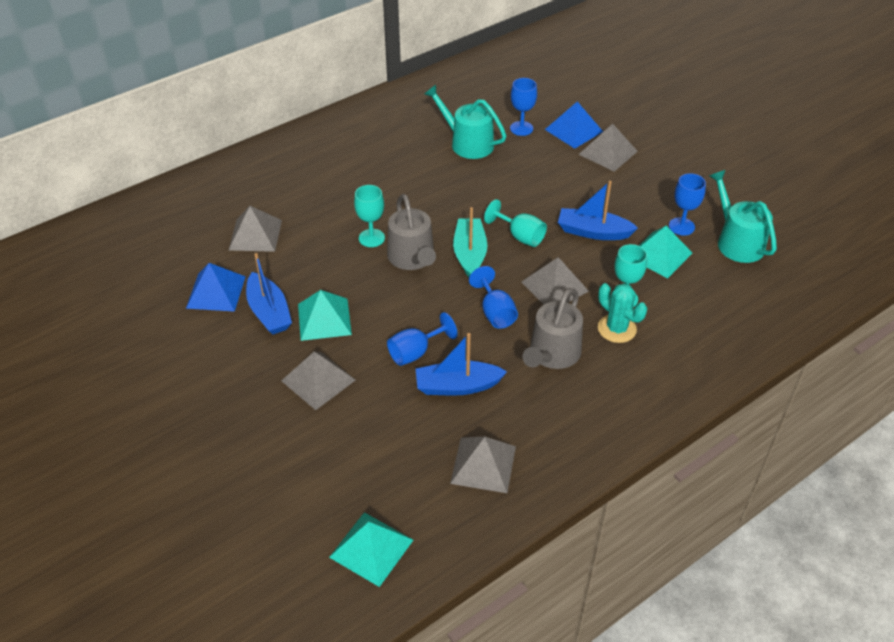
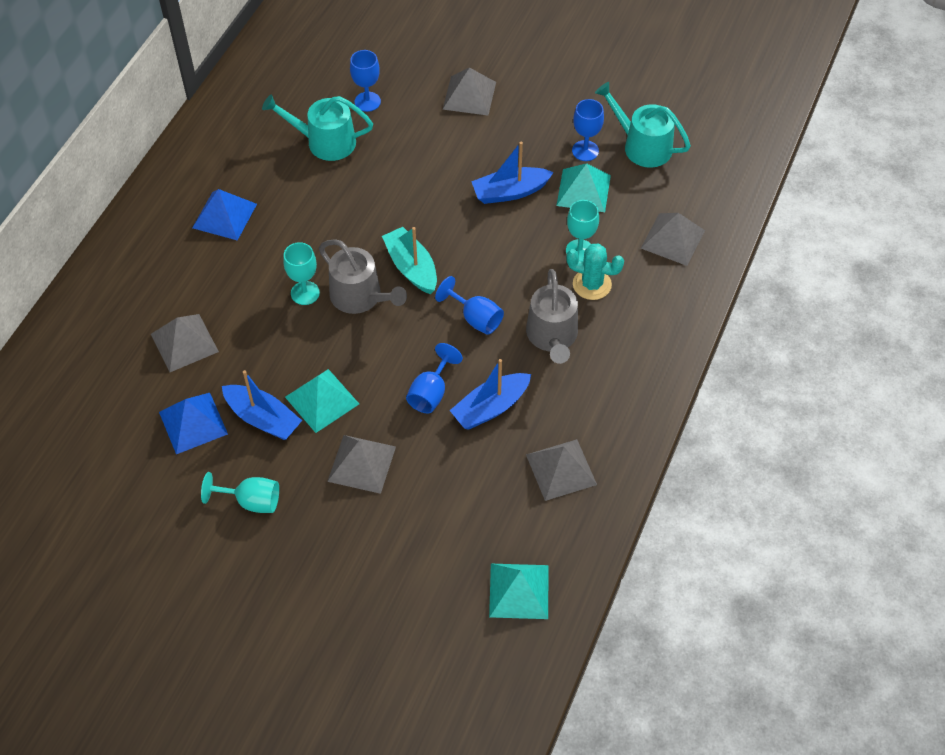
camera: 30 degrees left, 10 degrees up
(520, 236) = (446, 227): turquoise goblet -> turquoise goblet (251, 501)
(554, 286) = (511, 266): grey pyramid -> grey pyramid (673, 239)
(573, 130) = (420, 82): blue pyramid -> blue pyramid (224, 216)

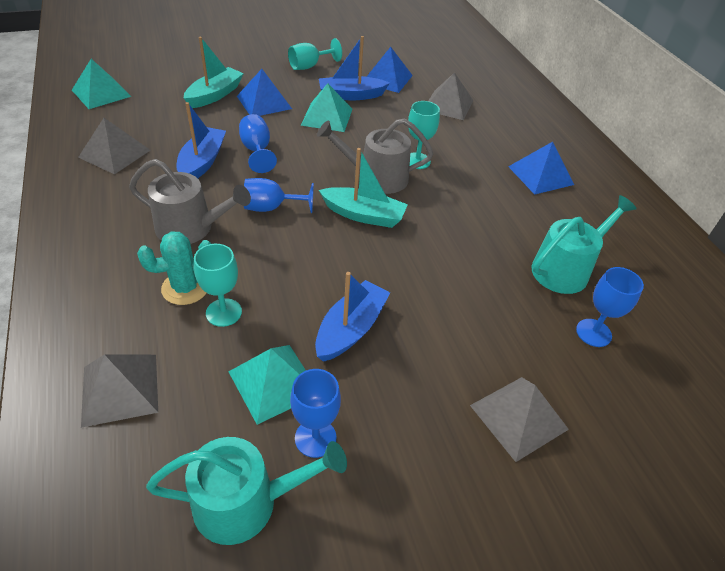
camera: 135 degrees right, 10 degrees down
(361, 463) = (264, 102): grey pyramid -> blue pyramid
(401, 509) = (215, 95): none -> turquoise boat
(552, 336) = (191, 228): grey watering can -> grey watering can turned 150 degrees clockwise

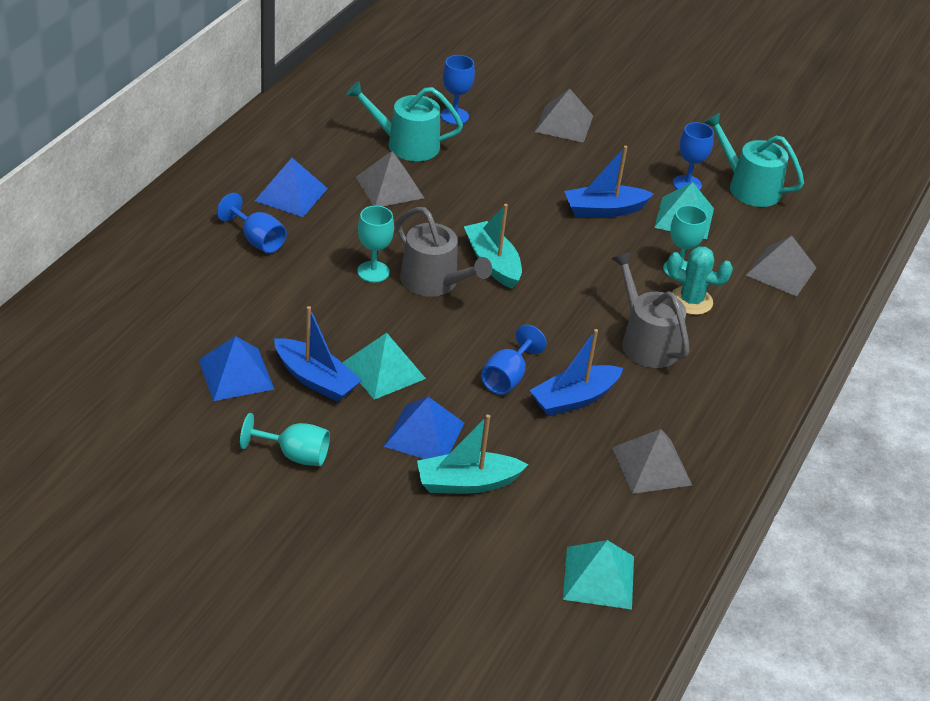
camera: 135 degrees left, 5 degrees down
(271, 208) = (561, 316): blue goblet -> blue goblet (257, 240)
(448, 105) = (234, 300): grey pyramid -> grey pyramid (389, 187)

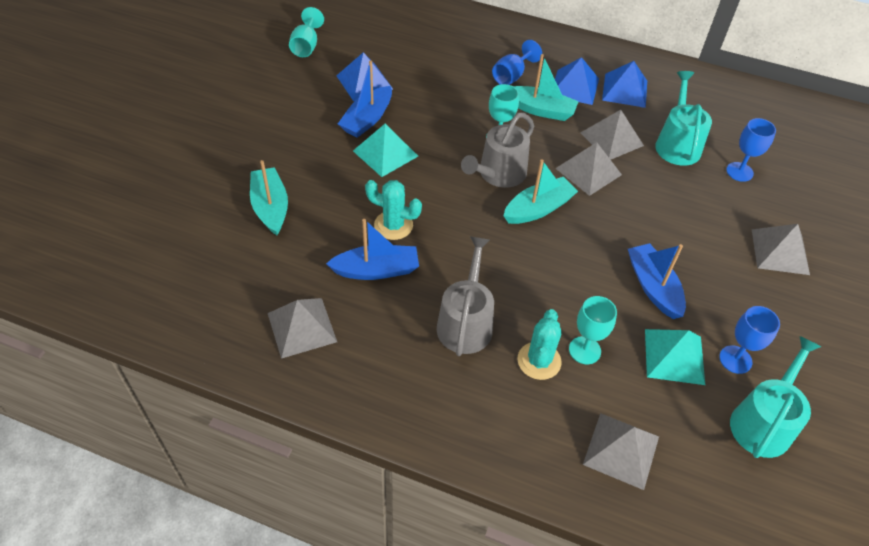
camera: 85 degrees right, 10 degrees up
(294, 455) = (289, 117): turquoise goblet -> turquoise goblet (306, 46)
(328, 229) = (540, 110): none -> turquoise boat
(424, 434) = (319, 180): blue pyramid -> blue pyramid (625, 90)
(439, 215) = (588, 171): none -> grey pyramid
(507, 378) = (393, 225): blue goblet -> turquoise cactus
(574, 399) = (376, 270): blue boat -> blue boat turned 120 degrees clockwise
(599, 577) = (173, 291): turquoise pyramid -> none
(646, 342) = (465, 322): grey watering can -> grey watering can turned 45 degrees counterclockwise

